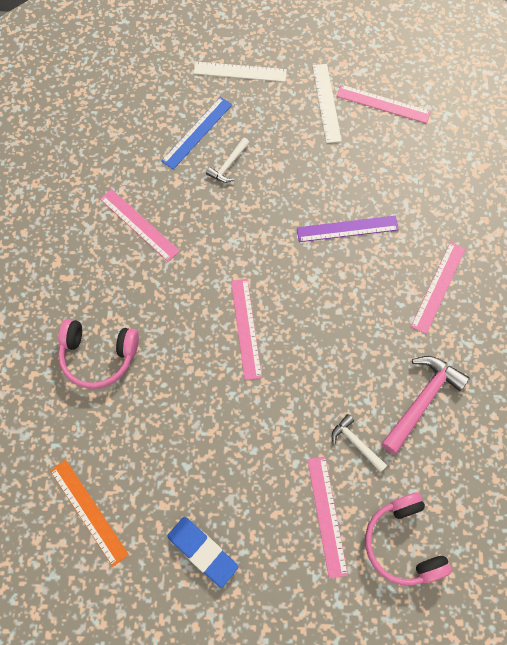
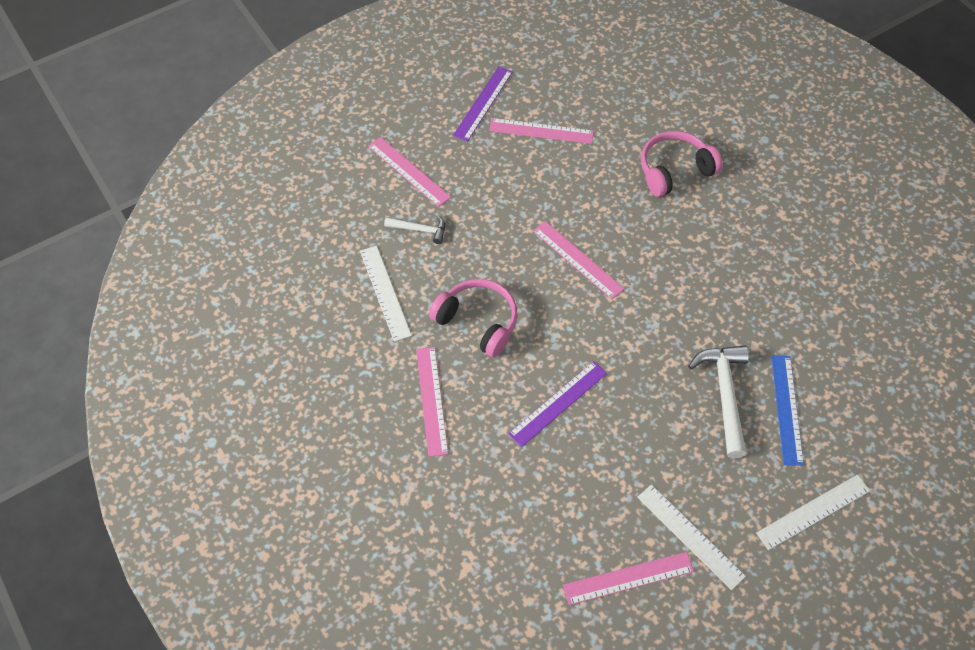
camera: 145 degrees right, 10 degrees down
(89, 511) = (582, 80): orange ruler -> none
(139, 224) = (748, 286): pink ruler -> pink ruler (541, 131)
(202, 551) = (483, 103): blue eraser -> purple ruler
(228, 165) = (724, 394): white hammer -> white hammer, size x1.77
(403, 542) = (338, 187): pink headphones -> pink headphones (477, 322)
(422, 400) = (385, 292): pink hammer -> white ruler

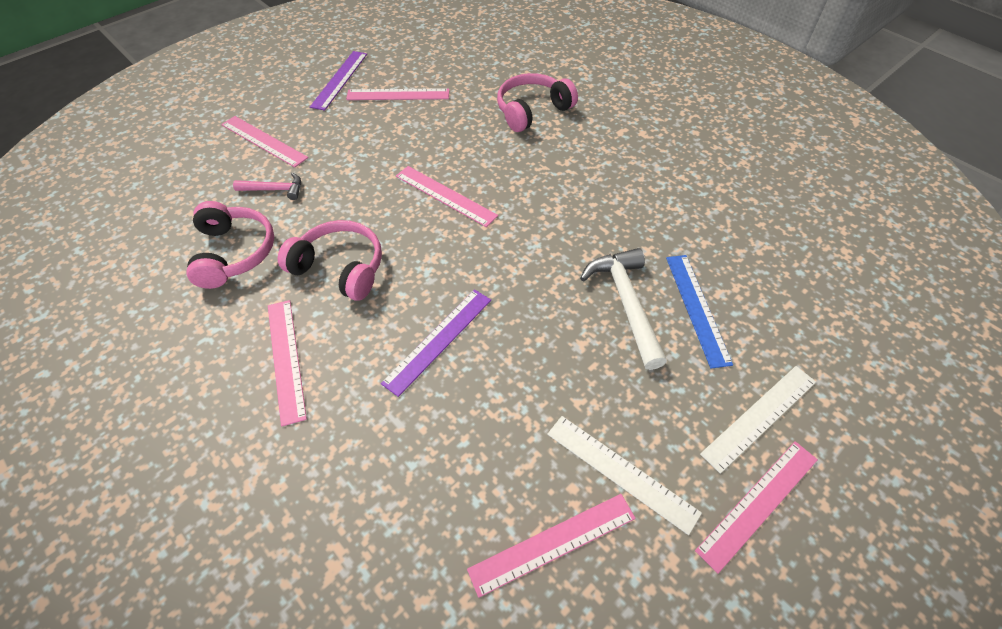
camera: 10 degrees left, 5 degrees down
(385, 292) = (233, 253): white ruler -> pink headphones
(420, 230) = (274, 189): white hammer -> pink hammer
(792, 577) = (758, 503): none -> pink ruler

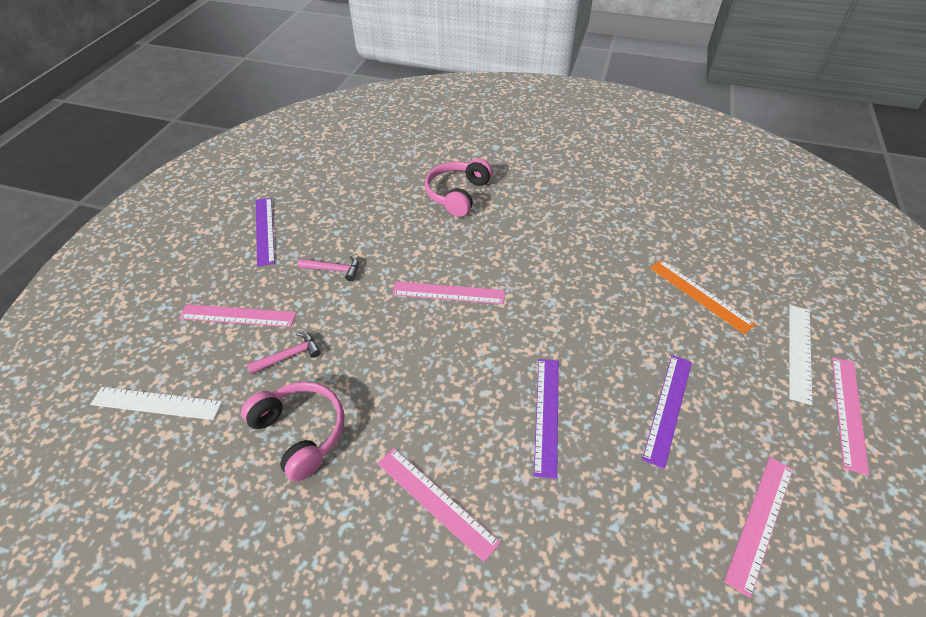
camera: 30 degrees left, 5 degrees down
(340, 268) = (413, 397): pink headphones -> none
(366, 135) = (334, 269): none -> pink hammer
(398, 95) = (332, 223): pink ruler -> none
(559, 395) = (668, 408): none -> purple ruler
(621, 472) = (755, 441): white ruler -> white ruler (156, 403)
(626, 303) = (652, 315): white hammer -> none
(697, 308) = (699, 295): blue ruler -> orange ruler

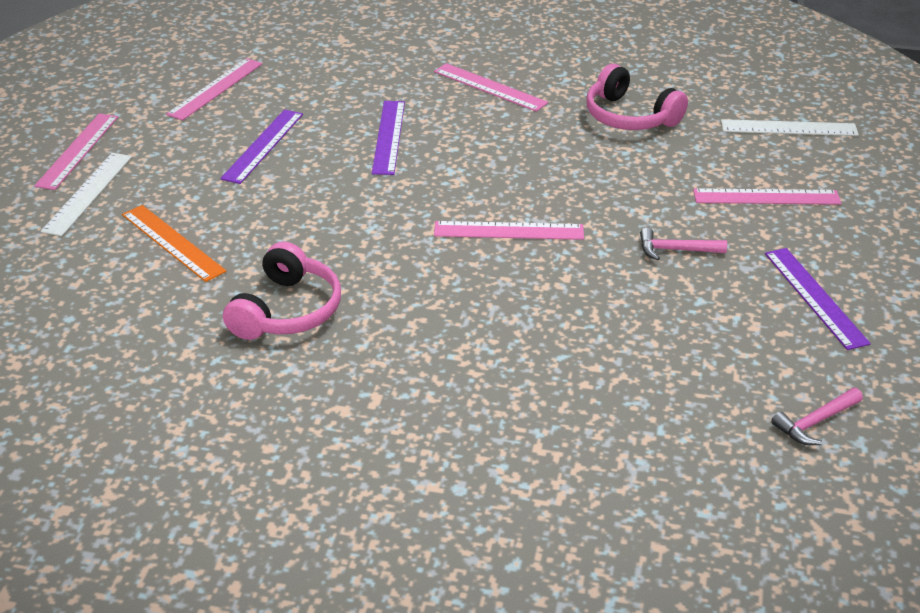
camera: 175 degrees right, 10 degrees down
(289, 355) = (678, 166): pink hammer -> pink hammer (815, 422)
(458, 194) = (521, 372): pink headphones -> pink headphones (286, 310)

